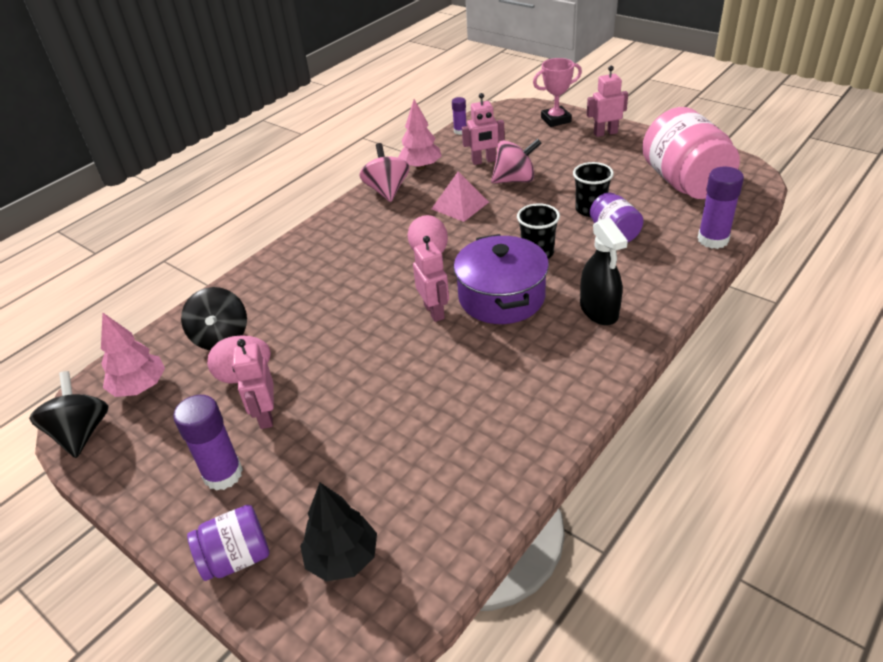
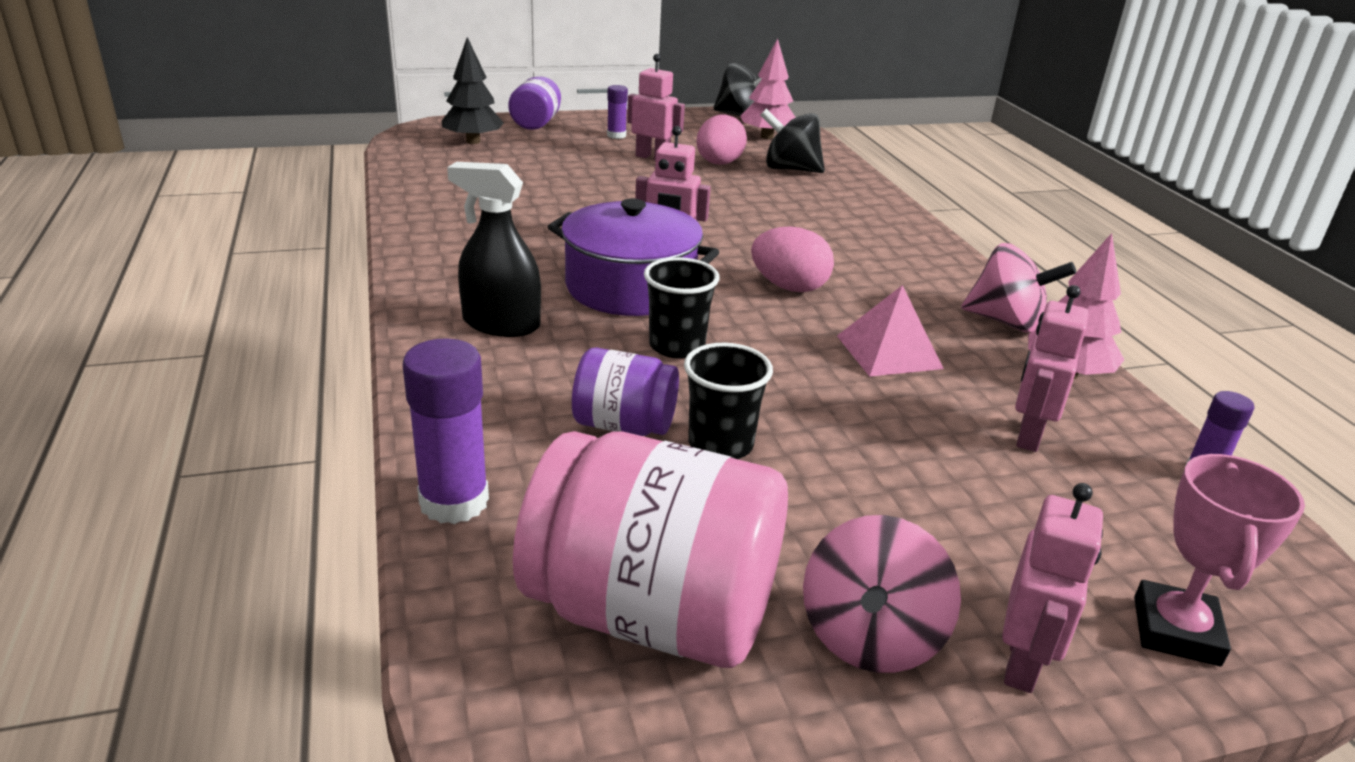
camera: 120 degrees right, 10 degrees down
(223, 474) = (616, 135): purple glue stick -> purple glue stick, size x0.57
(515, 180) = (916, 430): pink spinning top -> pink spinning top (870, 637)

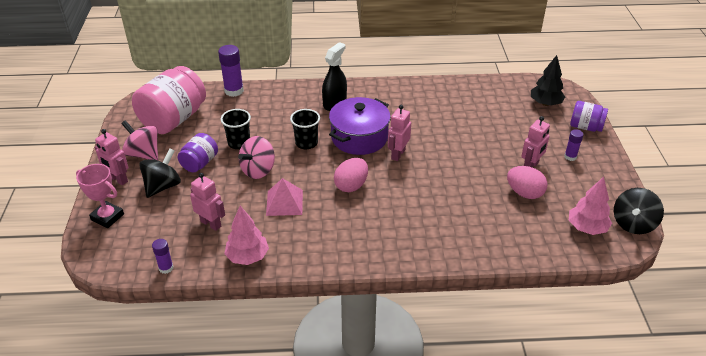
camera: 105 degrees right, 10 degrees up
(624, 425) = (258, 124): purple jar -> purple jar (200, 163)
(790, 169) = (519, 224): black spinning top -> black spinning top (163, 186)
(1006, 322) = (299, 254): pink spinning top -> pink spinning top (258, 170)

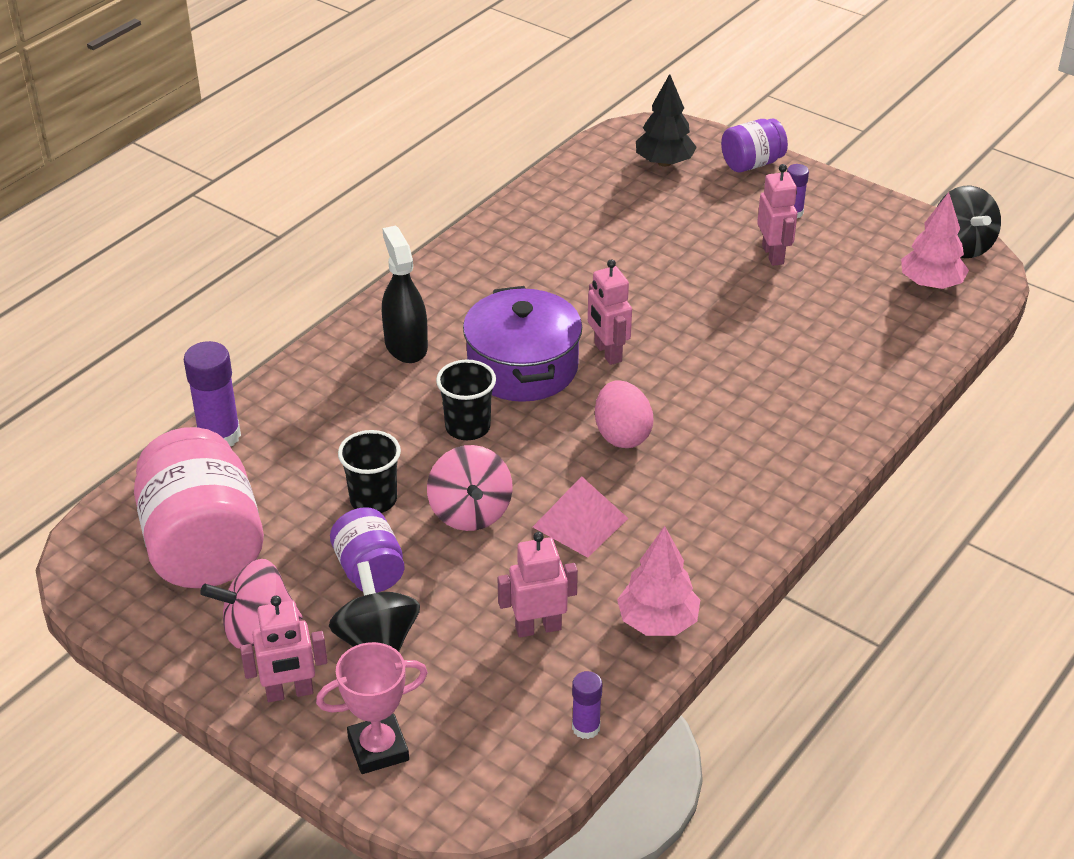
camera: 50 degrees left, 0 degrees up
(524, 193) = (816, 292): pink egg -> none

